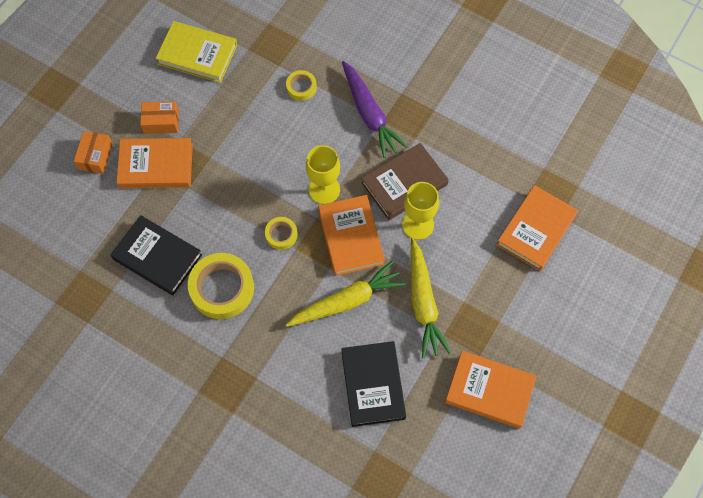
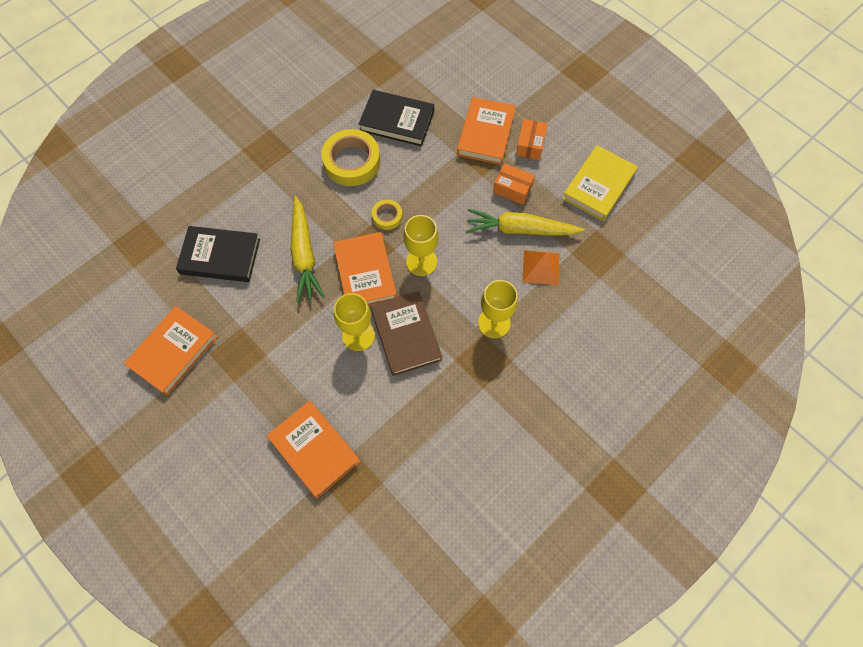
camera: 105 degrees right, 0 degrees up
(95, 156) = (507, 92): orange box -> orange box (512, 189)
(157, 257) = (397, 121): black book -> black book turned 60 degrees clockwise
(301, 87) = (541, 267): yellow tape -> orange pyramid
(351, 237) = (365, 273): orange book -> orange book turned 75 degrees clockwise
(369, 114) = (494, 323): purple carrot -> yellow goblet
(423, 303) = (278, 318): yellow carrot -> yellow carrot (520, 229)

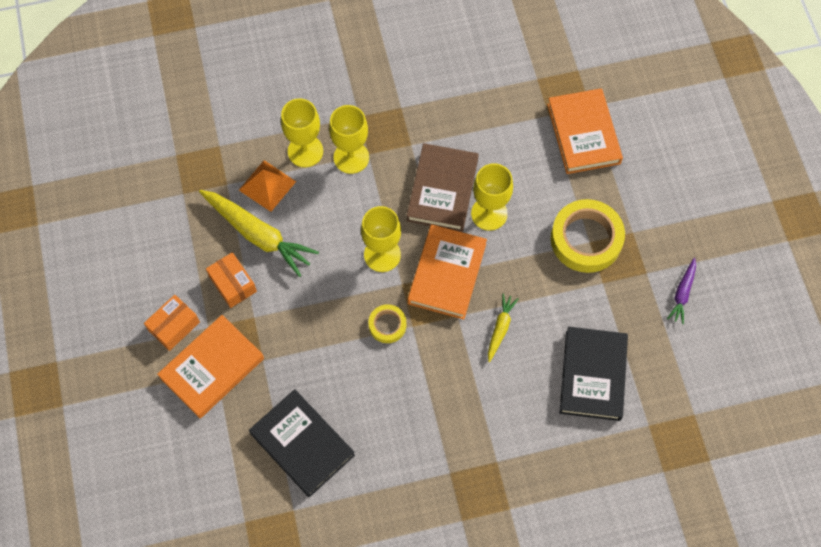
camera: 150 degrees left, 0 degrees up
(173, 352) = (682, 293): orange book -> purple carrot
(220, 256) = (592, 375): black book -> black book turned 60 degrees clockwise
(304, 254) = (500, 328): yellow carrot -> yellow carrot, size x0.51
(352, 161) = (387, 417): yellow tape -> yellow tape (586, 239)
(532, 309) = (305, 151): none -> yellow goblet
(598, 186) = (141, 238): yellow book -> none

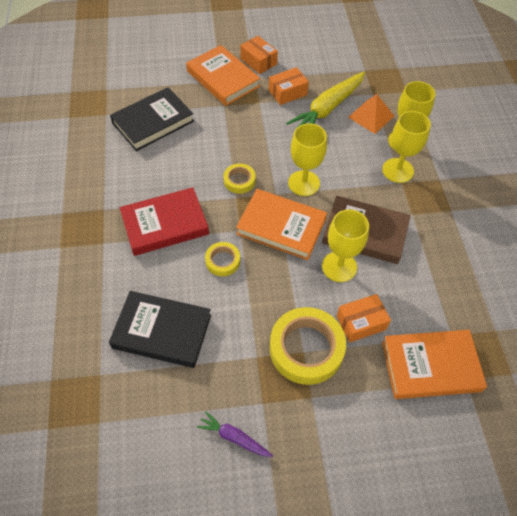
camera: 95 degrees right, 10 degrees down
(461, 398) = (165, 224): none -> red book
(500, 328) = (222, 261): yellow carrot -> yellow tape
(550, 192) = (361, 323): none -> orange box

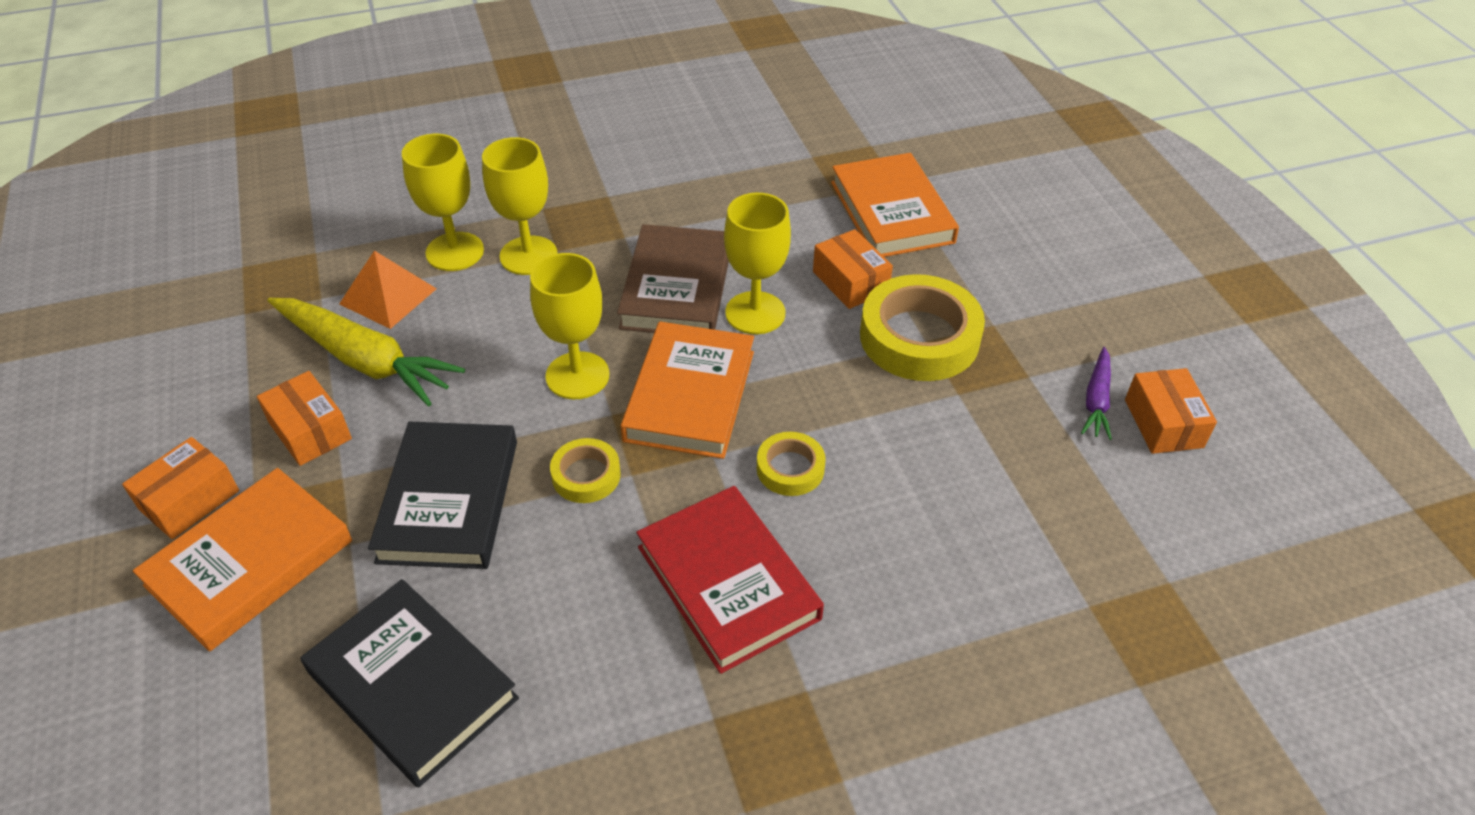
camera: 100 degrees left, 10 degrees down
(162, 331) = (968, 530): black book -> black book (449, 500)
(206, 473) = (1163, 423): none -> orange box

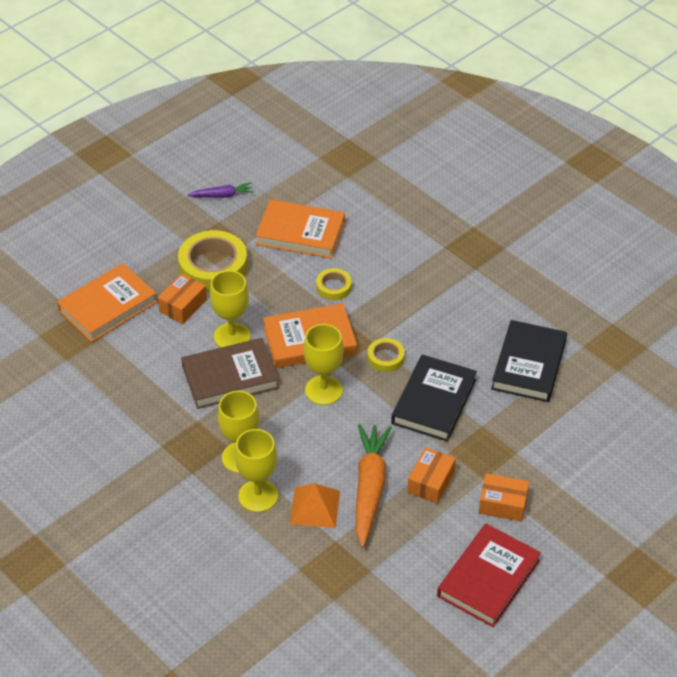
camera: 115 degrees left, 0 degrees up
(250, 563) = (517, 456): orange book -> orange book (300, 233)
(365, 360) = (370, 488): yellow carrot -> orange carrot
(449, 500) = (434, 401): black book -> black book turned 45 degrees counterclockwise
(728, 582) = (411, 286): red book -> red book (488, 578)
(1163, 423) = (224, 171): orange box -> none

